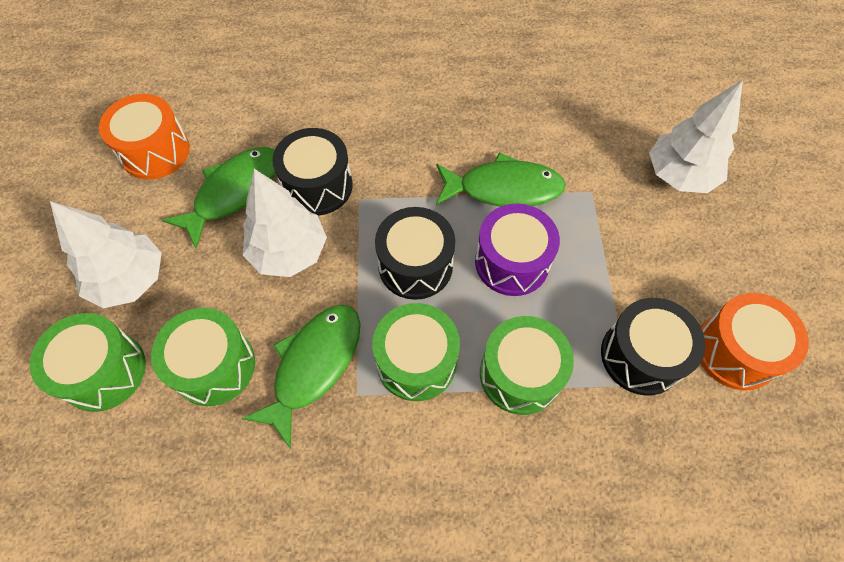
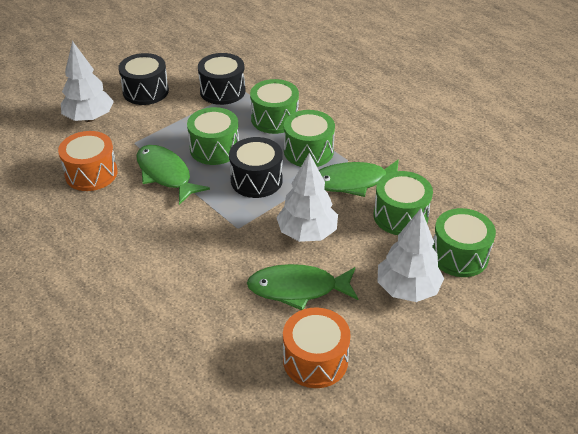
camera: 130 degrees left, 20 degrees down
(317, 186) = (248, 252): black drum -> black drum (145, 91)
(512, 262) = (214, 148): purple drum -> green drum
(735, 351) = (189, 69): orange drum -> orange drum (91, 173)

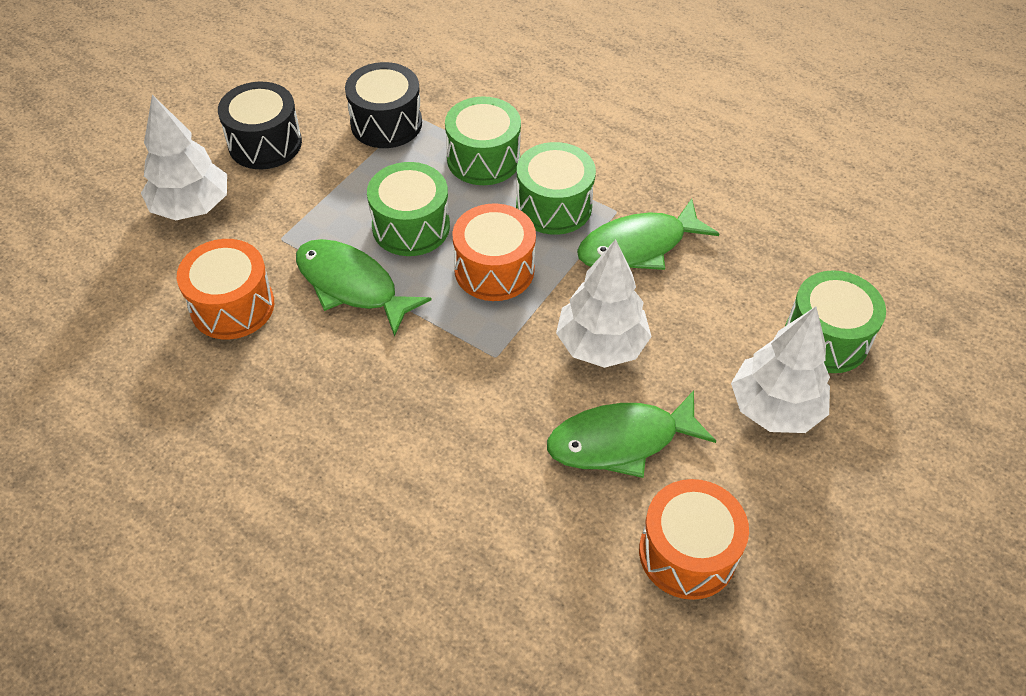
camera: 15 degrees left, 10 degrees up
(256, 180) = (494, 270): black drum -> orange drum
(400, 216) = (723, 290): green drum -> none

